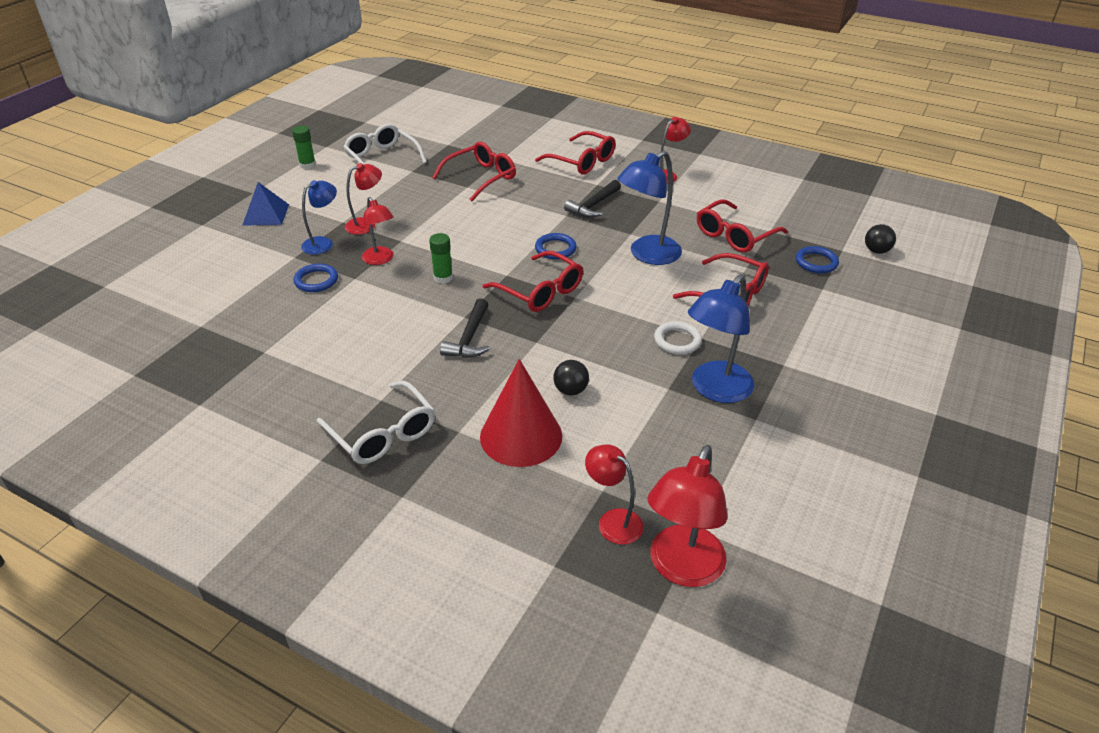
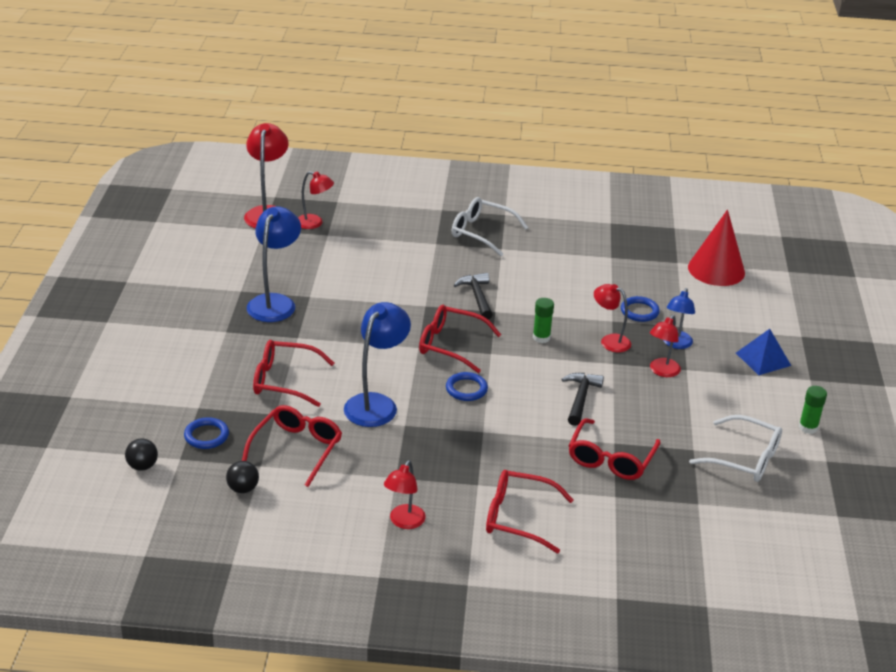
camera: 155 degrees right, 5 degrees down
(521, 436) = (394, 249): red cone -> red cone (716, 270)
(570, 390) = (379, 280): black ball -> black ball (243, 489)
(593, 206) = (462, 451): black hammer -> black hammer (580, 398)
(677, 340) = (316, 330): white ring -> none

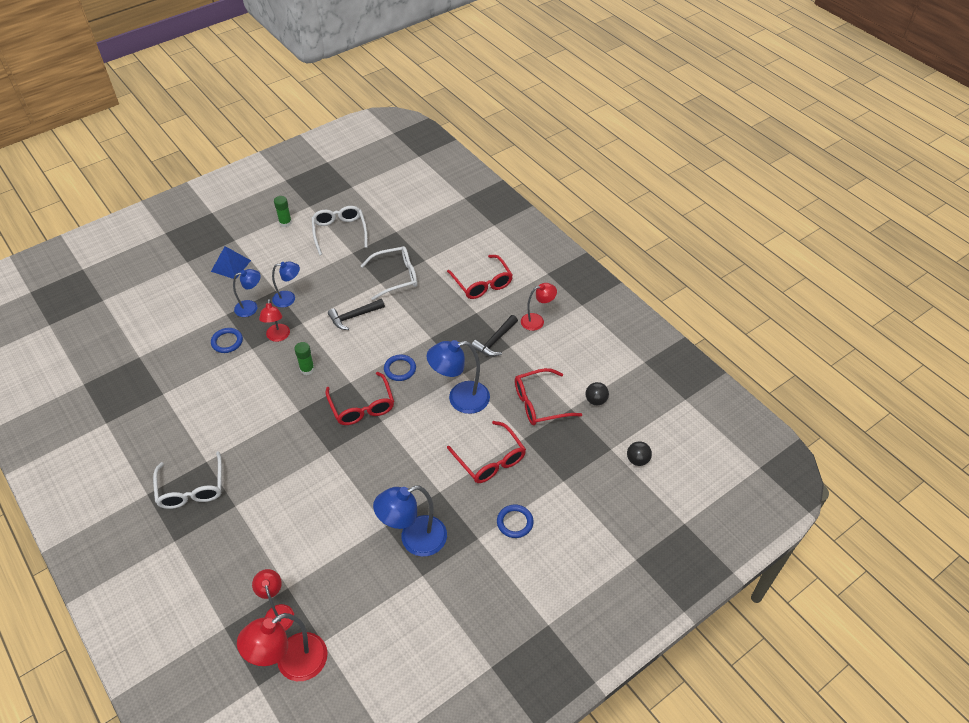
camera: 130 degrees left, 15 degrees up
(206, 436) = (580, 453): blue ring -> blue ring (515, 522)
(477, 297) = (289, 431): black hammer -> black hammer (495, 341)
(610, 459) = (396, 276): red glasses -> white glasses
(662, 371) = (289, 298): red lamp -> blue lamp
(716, 270) = (132, 333): red cone -> none

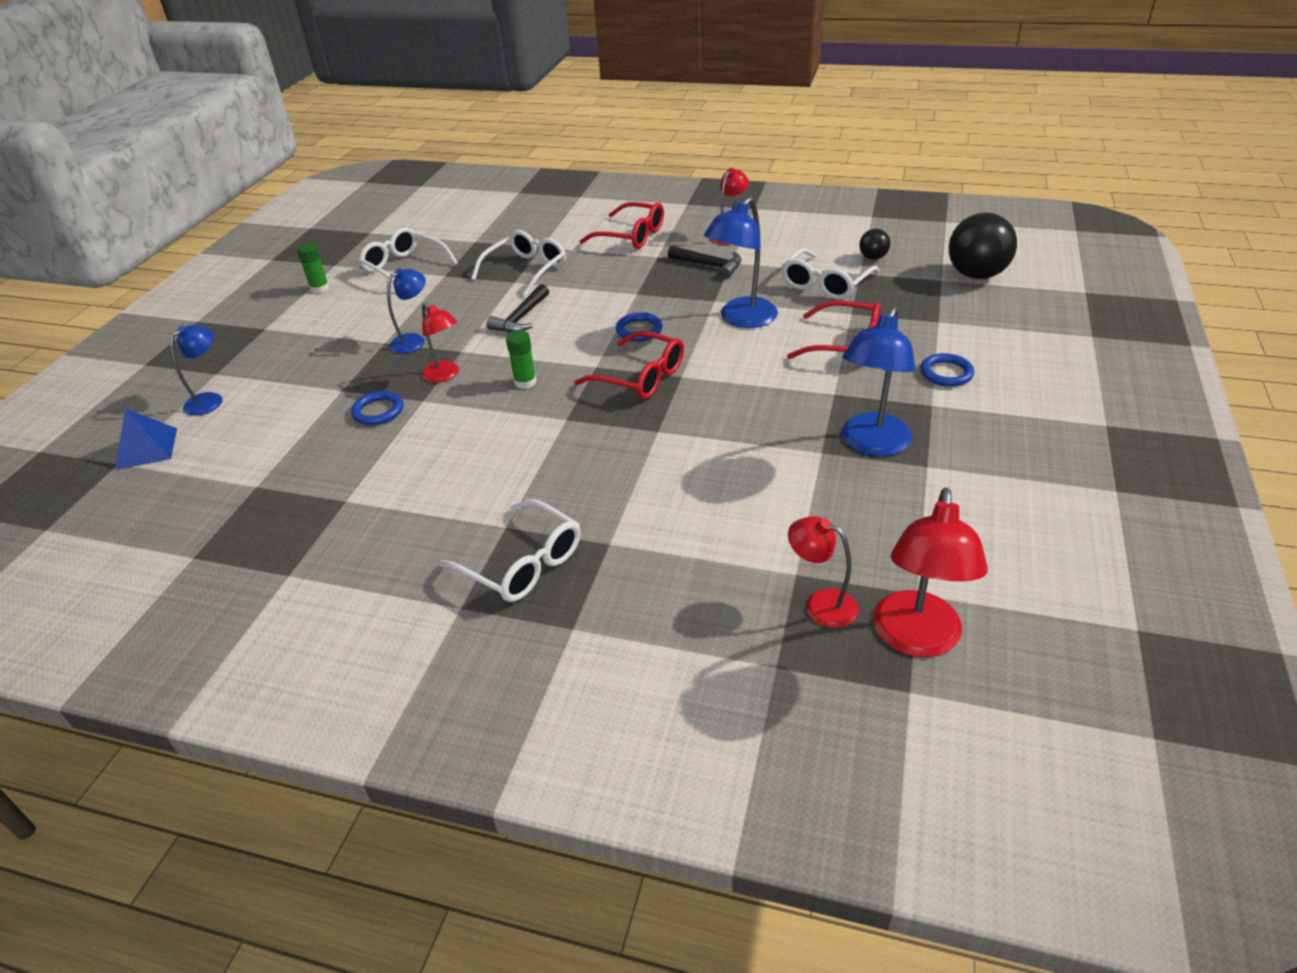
camera: 35 degrees left, 10 degrees down
(231, 266) = (290, 349): blue pyramid -> blue pyramid (146, 448)
(251, 307) = (370, 369): blue lamp -> blue lamp (210, 400)
(495, 341) = (709, 265): black hammer -> black hammer turned 60 degrees counterclockwise
(539, 403) = (825, 284): red glasses -> white glasses
(637, 460) = (976, 275): black ball -> black ball, size x2.03

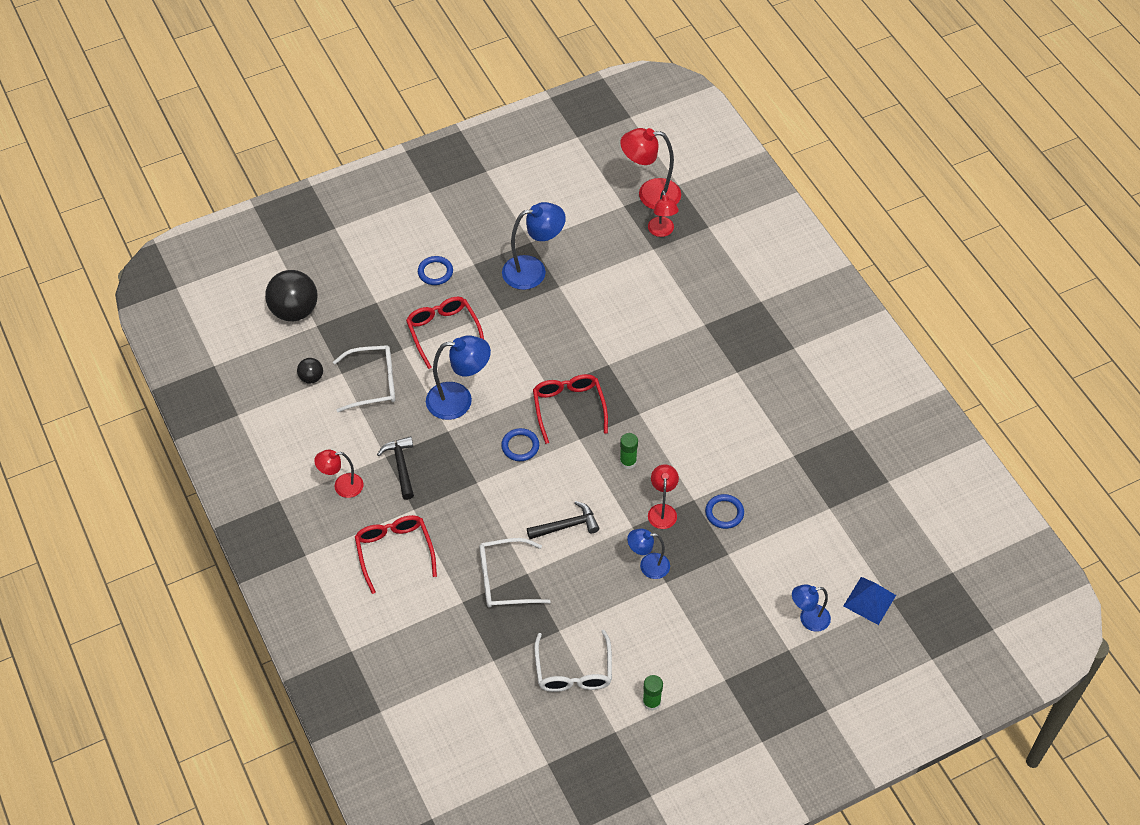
camera: 135 degrees left, 15 degrees up
(523, 564) = (749, 346): white glasses -> none
(916, 639) = (650, 194): red lamp -> red lamp turned 150 degrees counterclockwise

